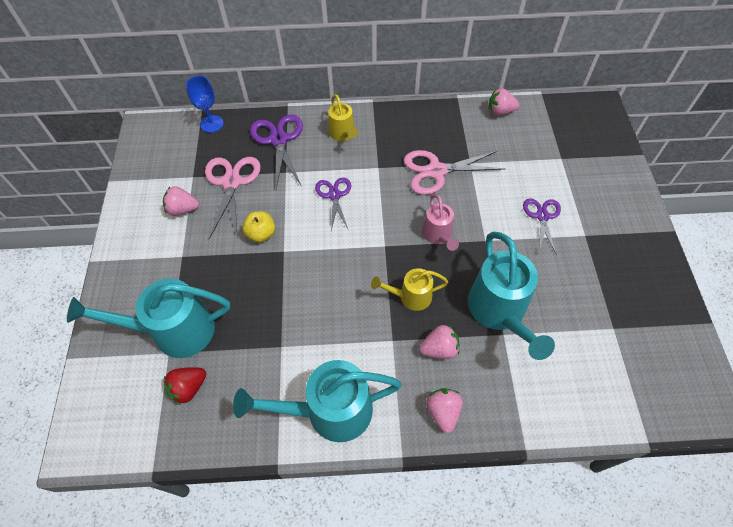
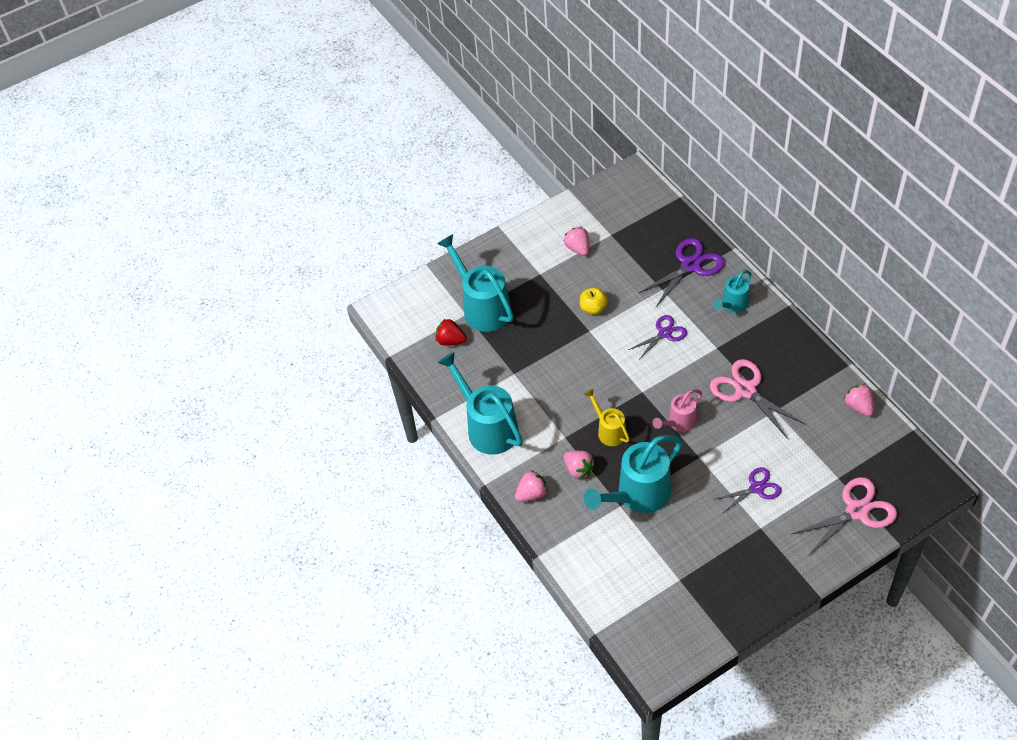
camera: 65 degrees right, 5 degrees down
(212, 124) = (670, 213): blue goblet -> none
(231, 182) = (624, 261): pink scissors -> pink scissors (856, 511)
(343, 134) = (732, 305): yellow watering can -> turquoise watering can

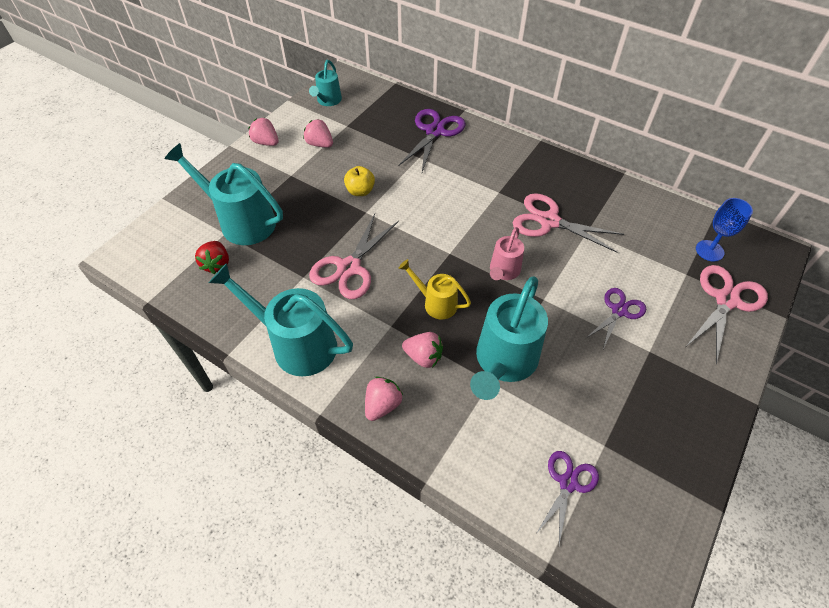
camera: 30 degrees left, 0 degrees up
(451, 340) = (217, 264): red strawberry -> red strawberry turned 90 degrees counterclockwise
(553, 377) = (349, 268): none -> pink scissors
(664, 333) = (442, 194): purple scissors -> purple scissors (568, 483)
(732, 305) = (491, 153): turquoise watering can -> turquoise watering can (328, 101)
(858, 406) = (657, 204): pink strawberry -> pink strawberry (266, 142)
(875, 464) = (709, 251): none -> blue goblet

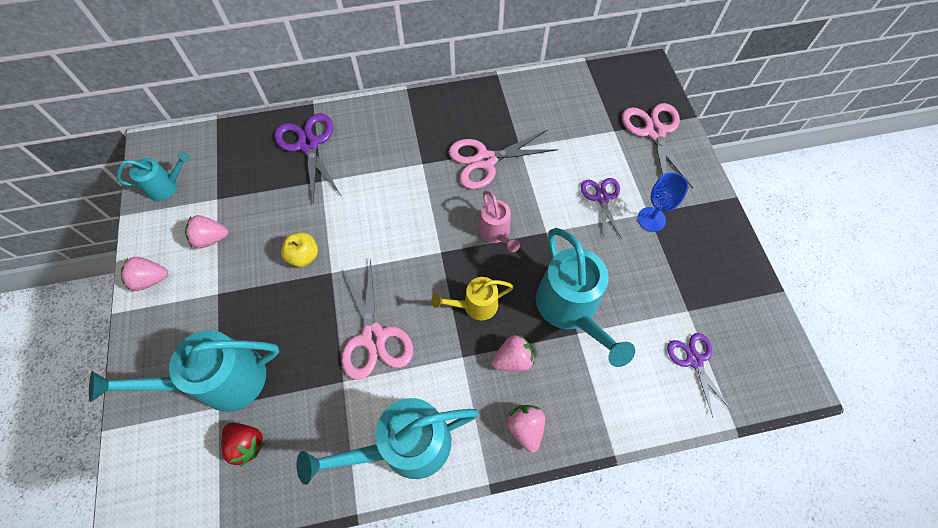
camera: 45 degrees left, 10 degrees up
(328, 101) = (167, 186): turquoise watering can -> turquoise watering can turned 75 degrees counterclockwise
(709, 251) = (610, 99): blue goblet -> blue goblet (651, 219)

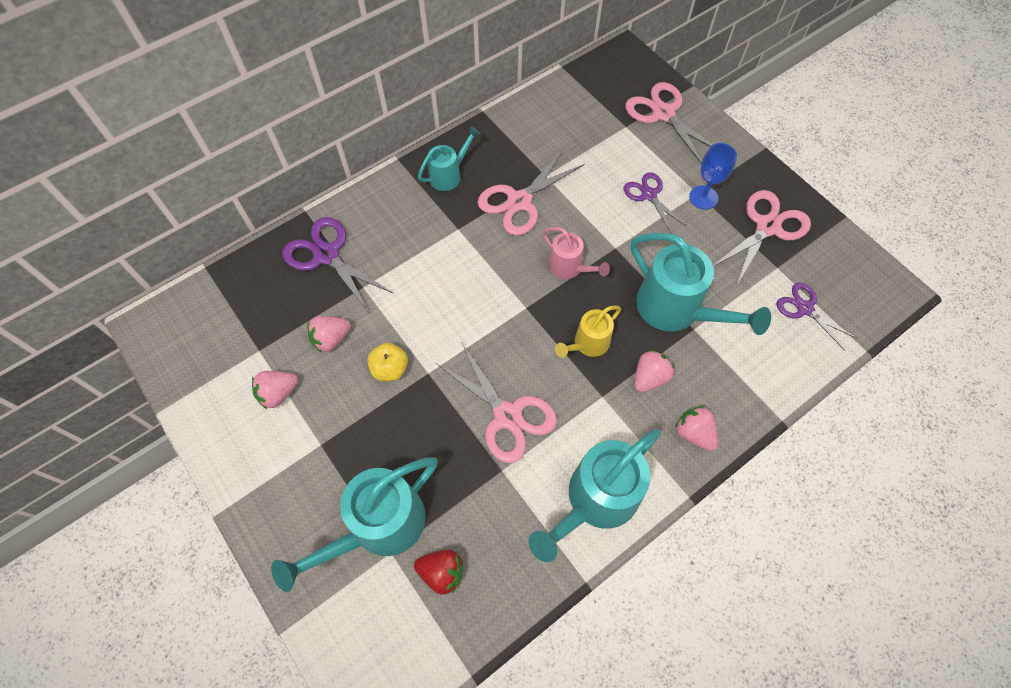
camera: 25 degrees left, 0 degrees up
(150, 279) = (237, 463): pink strawberry -> pink strawberry (331, 339)
(167, 186) = (193, 360): turquoise watering can -> turquoise watering can (449, 175)
(698, 270) = (767, 227): none -> pink scissors

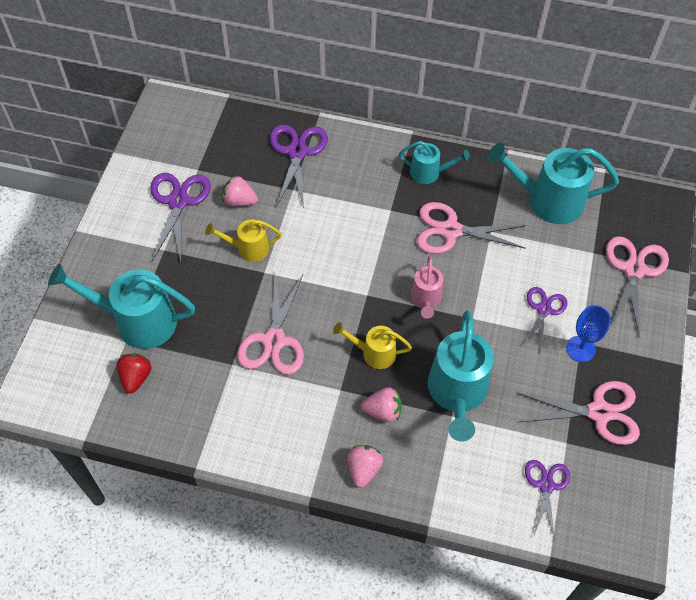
camera: 50 degrees right, 5 degrees down
(278, 393) = (178, 202): pink strawberry -> purple scissors
(390, 369) = (248, 249): yellow apple -> yellow watering can
(441, 572) = (136, 377): red strawberry -> red strawberry turned 150 degrees counterclockwise
(595, 501) = (257, 436): turquoise watering can -> turquoise watering can (547, 201)

